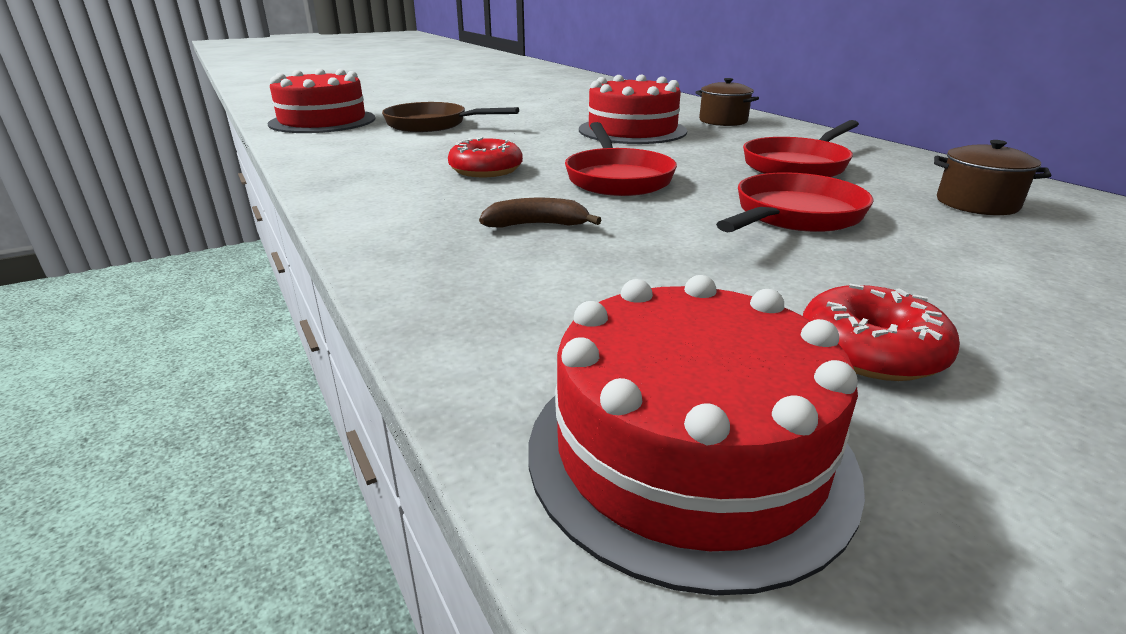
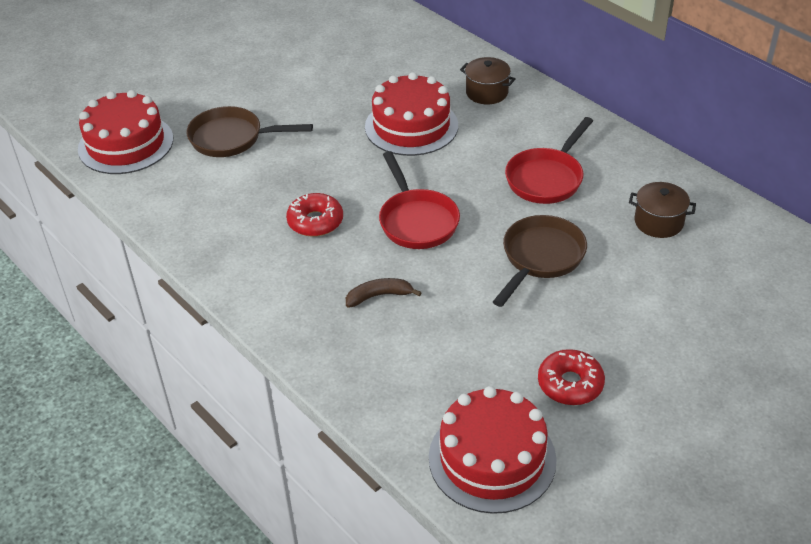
camera: 10 degrees left, 15 degrees up
(794, 216) = (540, 258): red pan -> brown pan

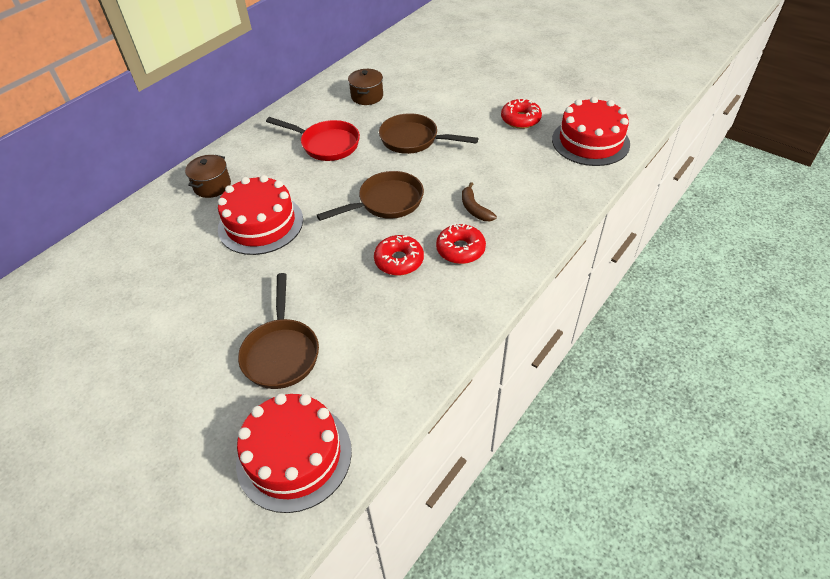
camera: 100 degrees left, 5 degrees up
(313, 272) = (460, 249): none -> red donut
(416, 221) = (386, 202): red pan -> brown pan

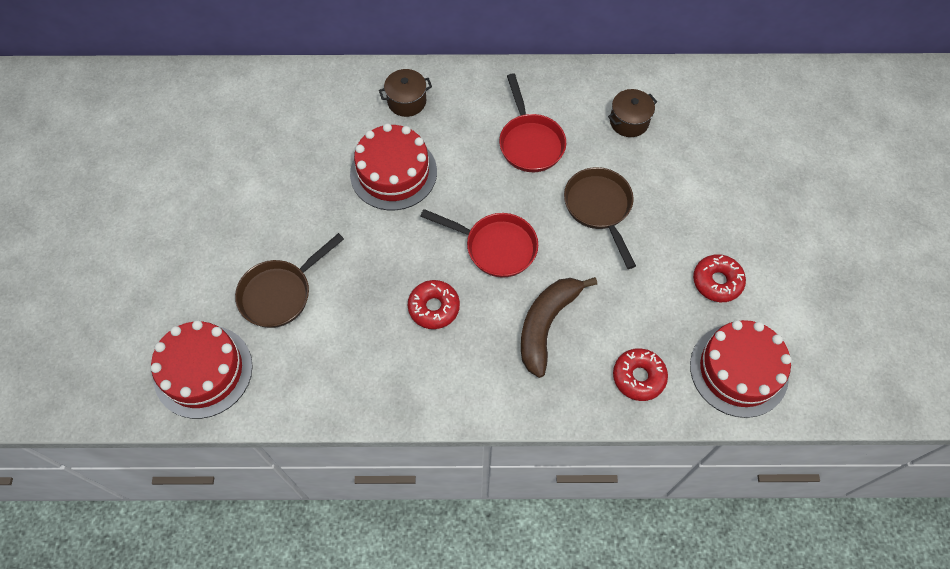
camera: 50 degrees right, 15 degrees up
(386, 202) = (495, 247): brown pan -> red pan
(460, 249) = (485, 347): red donut -> red donut (638, 377)
(474, 209) = (546, 325): brown banana -> brown banana, size x1.86

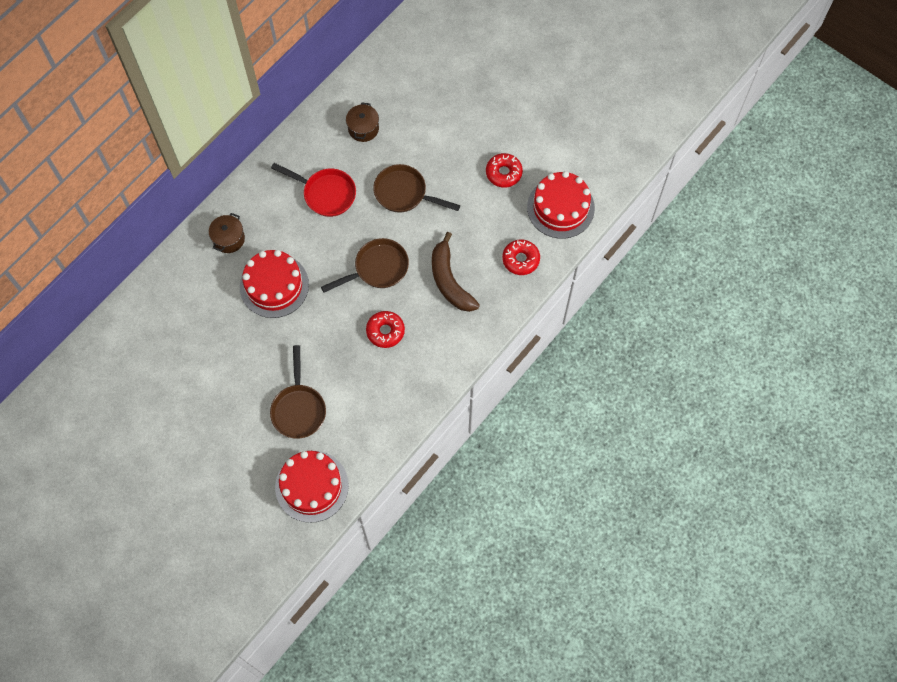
camera: 50 degrees left, 5 degrees up
(495, 247) = (377, 268): red pan -> brown pan

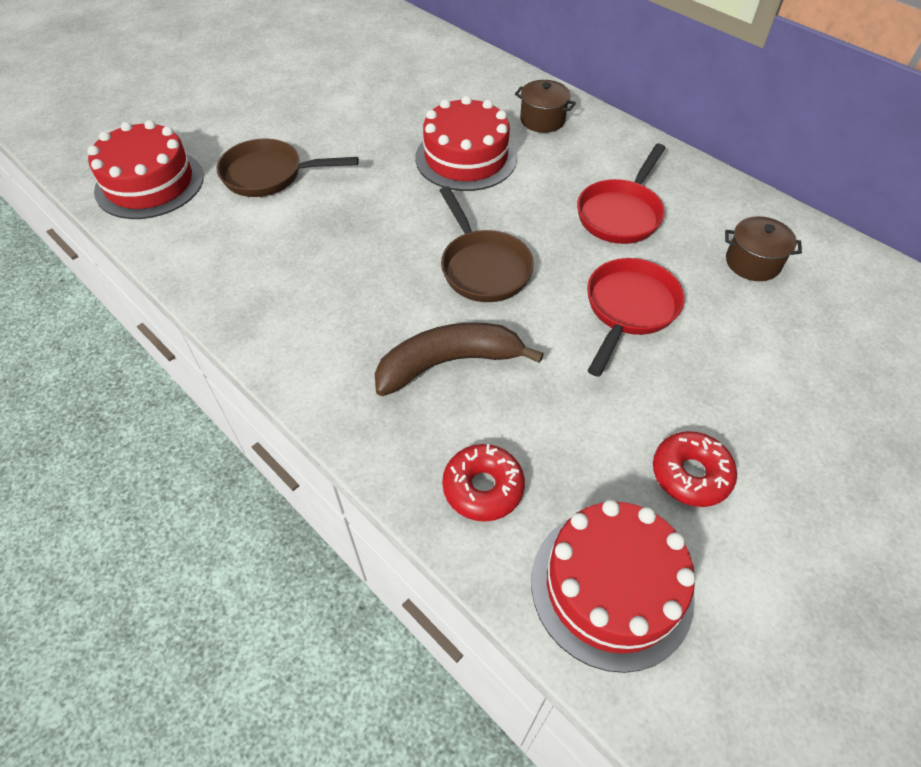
camera: 95 degrees right, 15 degrees down
(385, 331) = (367, 271): red donut -> none
(404, 193) = (629, 309): brown pan -> red pan

